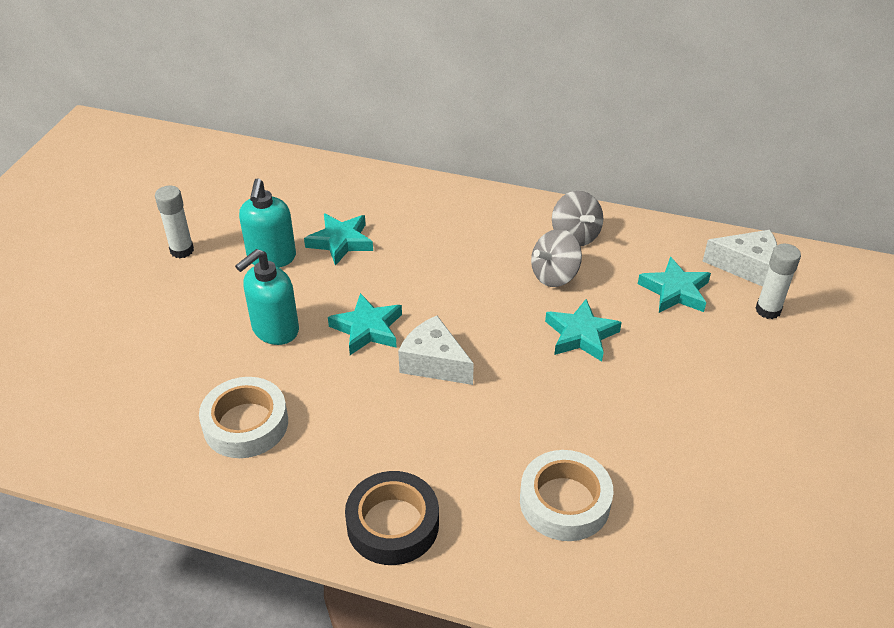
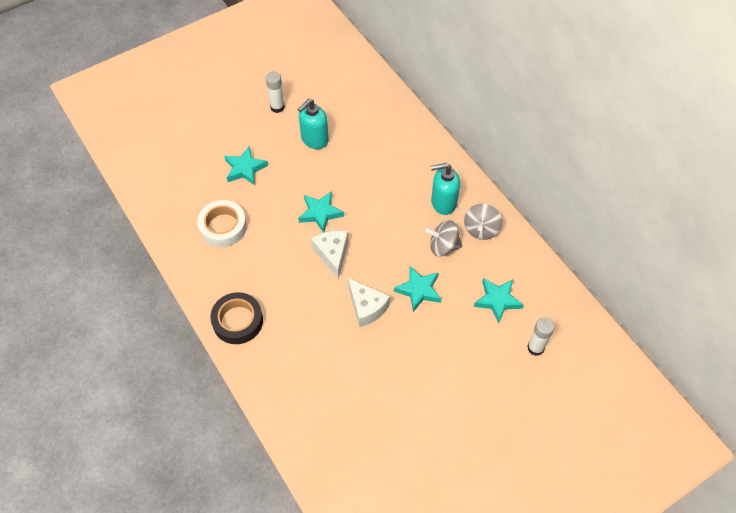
camera: 40 degrees right, 15 degrees up
(275, 330) = (278, 184): turquoise soap dispenser -> turquoise soap dispenser (443, 203)
(340, 242) = (356, 151): turquoise star -> turquoise star (245, 168)
(564, 502) = (318, 367): white tape -> none
(746, 266) = (556, 314): white cheese -> white cheese (366, 307)

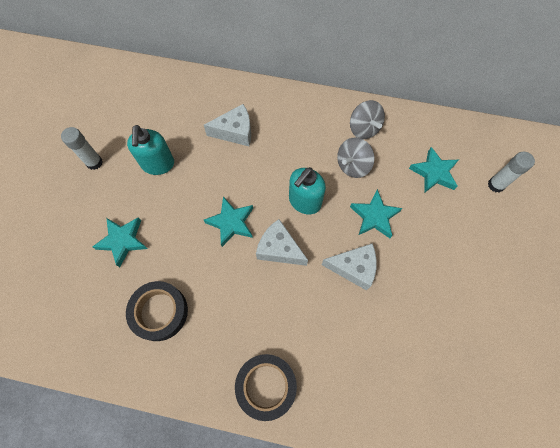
camera: 45 degrees left, 10 degrees up
(223, 227) = (159, 312): white tape -> black tape
(387, 159) = (235, 132): none -> white cheese
(443, 203) = (315, 131): turquoise soap dispenser -> turquoise soap dispenser (304, 201)

